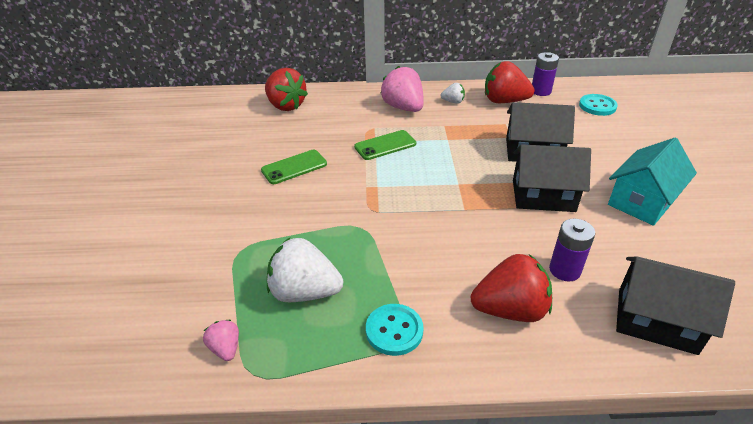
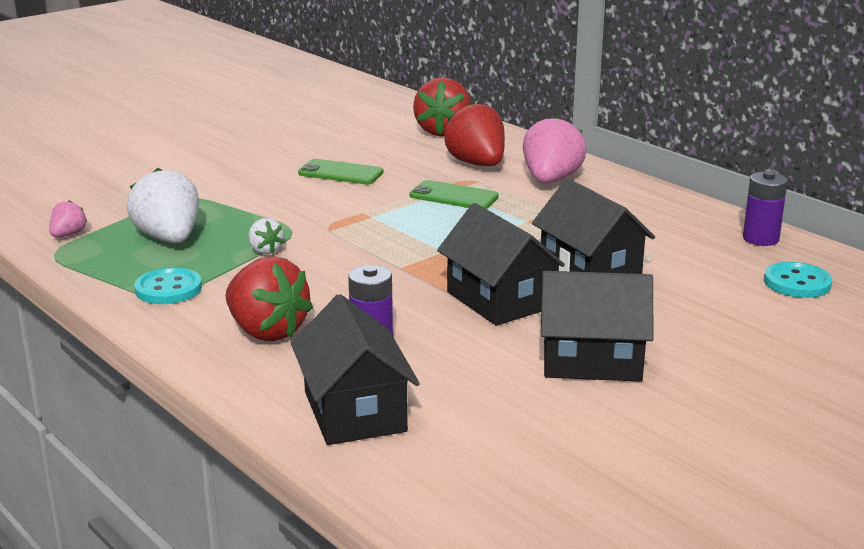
camera: 50 degrees right, 15 degrees down
(453, 102) = (619, 199): white strawberry -> white strawberry (265, 250)
(504, 101) = (683, 225): red strawberry -> red strawberry (477, 164)
(642, 201) = (591, 360): turquoise house -> black house

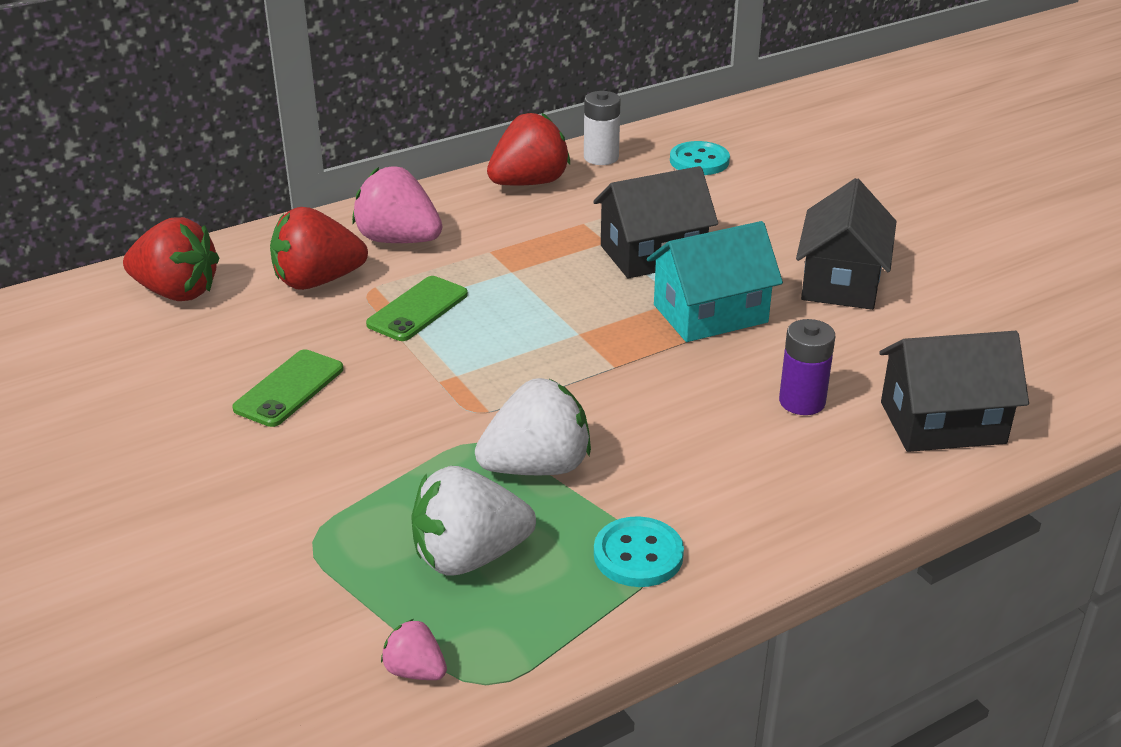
camera: 80 degrees left, 10 degrees up
(265, 250) = (537, 467): white strawberry -> white strawberry, size x2.01
(266, 331) = (767, 473): red strawberry -> red strawberry (529, 183)
(498, 300) = (710, 314): black house -> turquoise house
(760, 239) = (601, 157): purple battery -> white battery

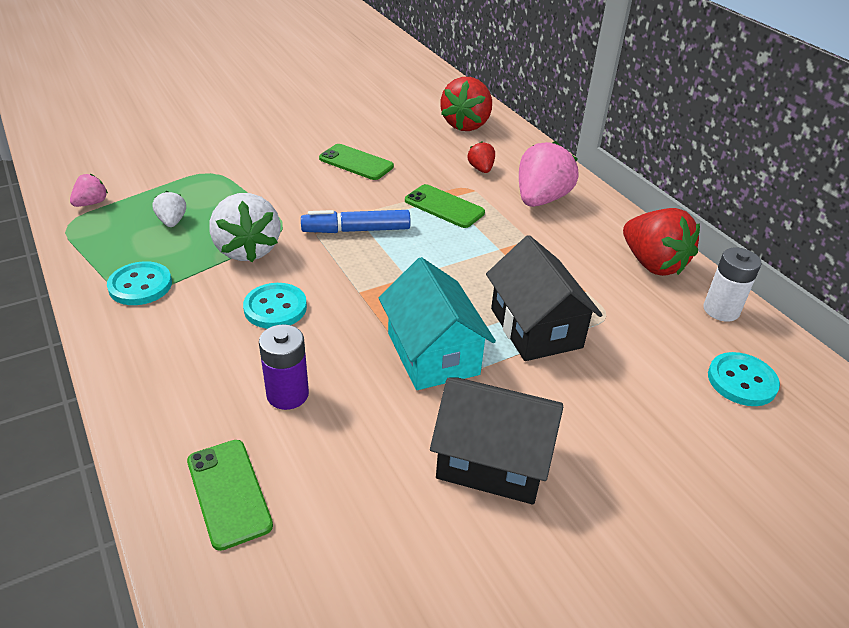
camera: 90 degrees right, 5 degrees up
(317, 281) = (481, 169): red strawberry -> red strawberry, size x0.50
(469, 556) = (172, 221): white strawberry -> white strawberry, size x0.50
(480, 377) = (356, 230): none -> blue marker
(659, 427) = (275, 308): none -> turquoise button
(942, 423) = (228, 493): black house -> green phone

